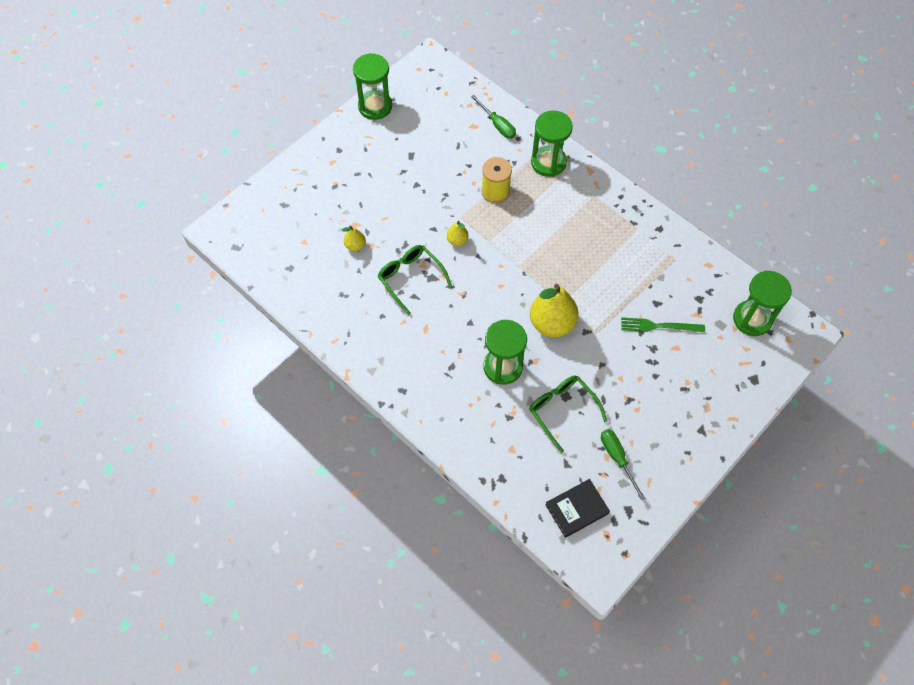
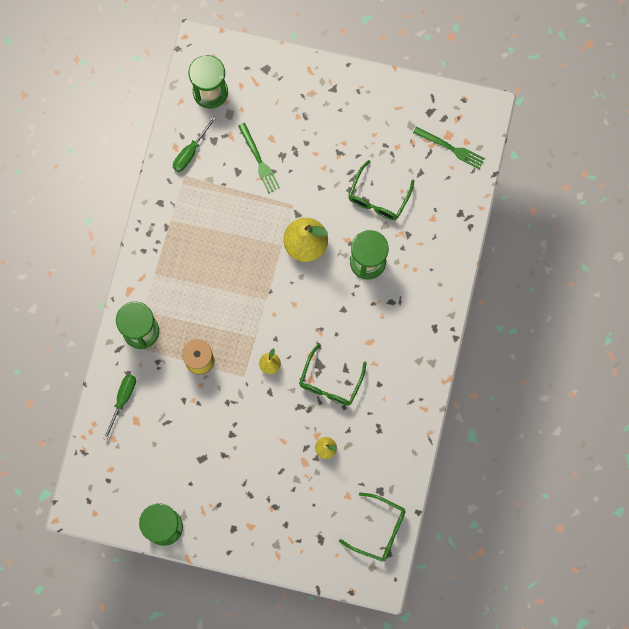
camera: 120 degrees left, 15 degrees up
(258, 250) = (379, 530): none -> green glasses
(577, 509) = (451, 148): black book -> green fork
(617, 458) = (393, 139): green screwdriver -> green screwdriver (190, 152)

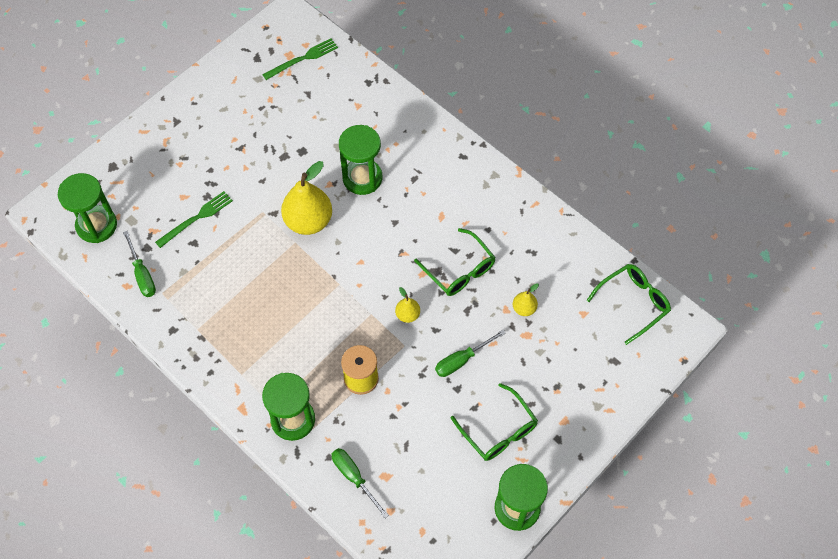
camera: 60 degrees left, 15 degrees down
(256, 425) = (462, 360): none -> green screwdriver
(259, 160) = (196, 218): green fork -> green fork turned 45 degrees counterclockwise
(378, 198) = (307, 138): green glasses -> green glasses (498, 430)

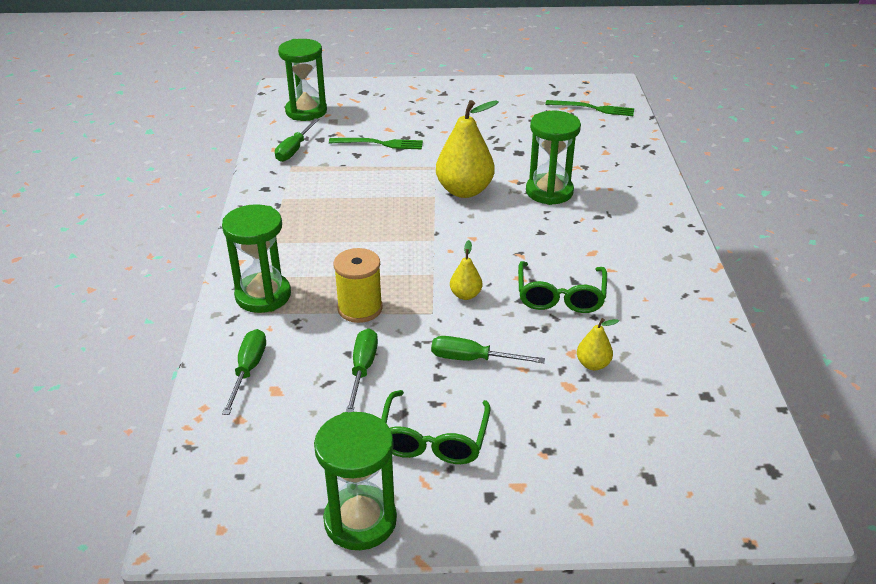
camera: 45 degrees right, 25 degrees down
(414, 420) = (362, 369): none -> green screwdriver
(633, 303) = (737, 443): green glasses -> none

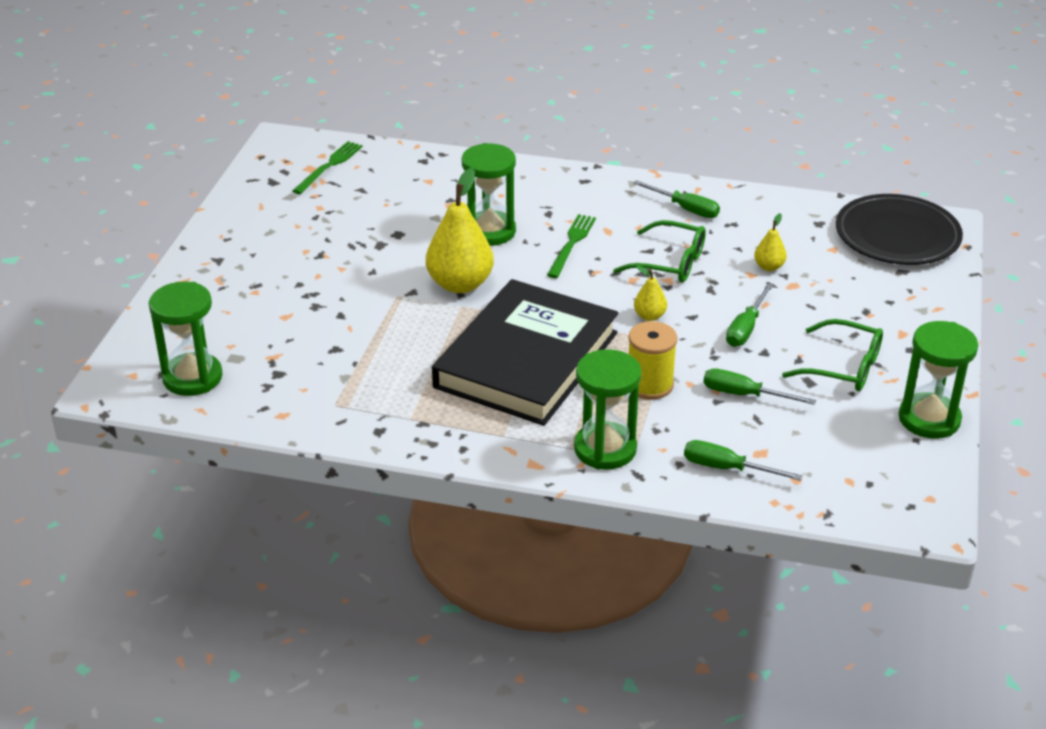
camera: 75 degrees left, 0 degrees up
(294, 149) = (294, 398): green screwdriver -> green screwdriver (685, 209)
(373, 238) = (527, 360): none -> black book
(379, 144) = (320, 328): green fork -> green fork (571, 244)
(726, 468) = (897, 236): none -> black plate

